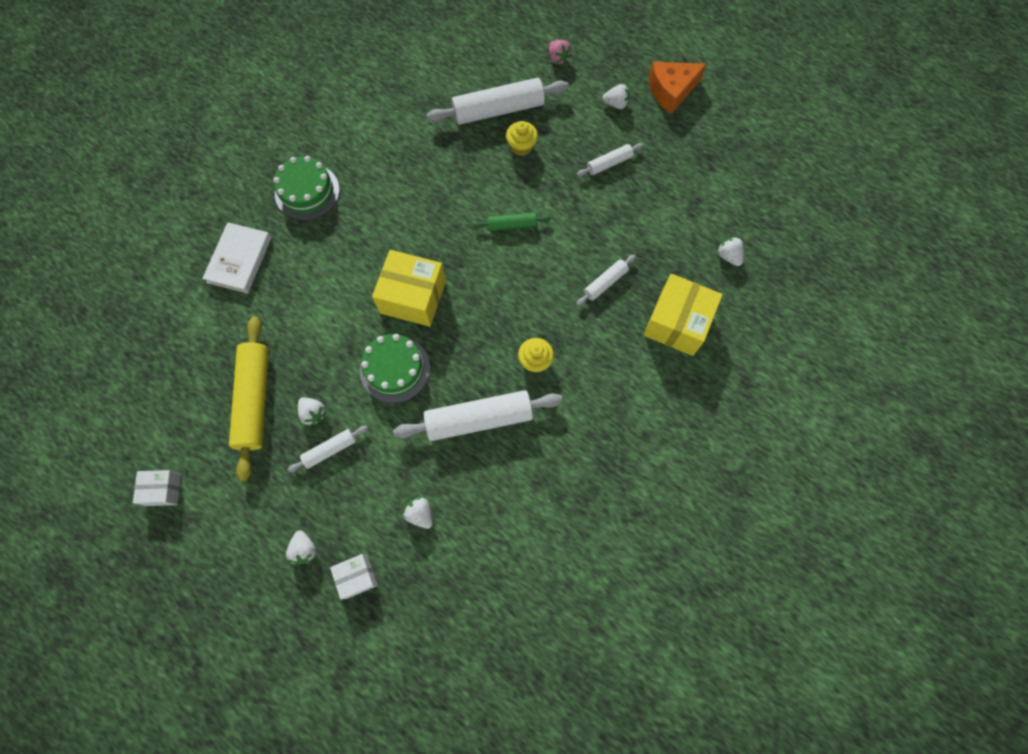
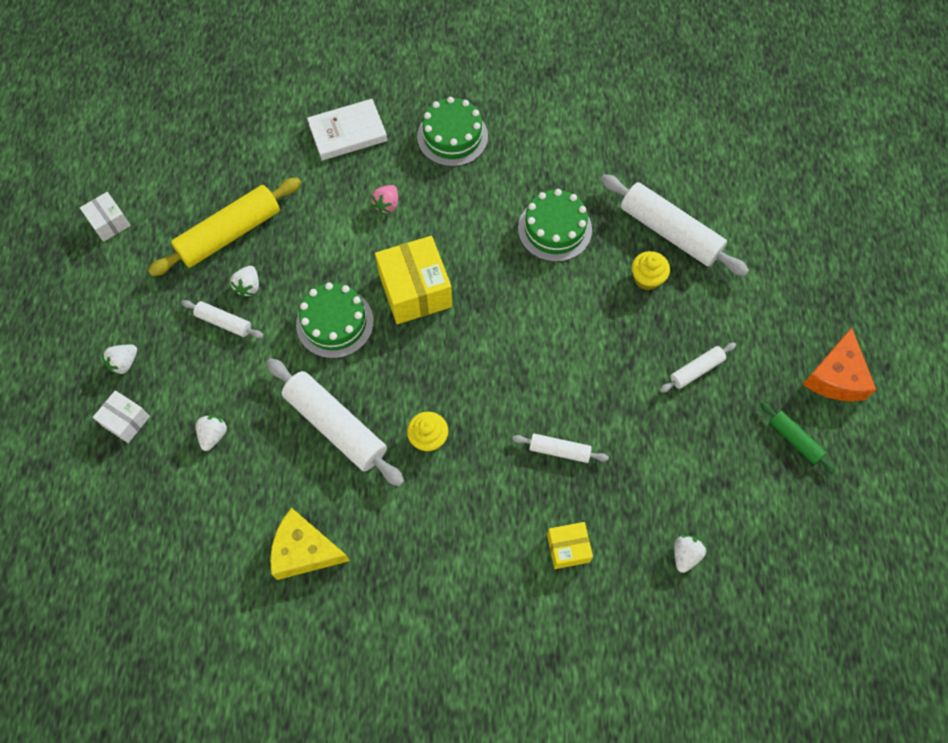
camera: 55 degrees right, 5 degrees down
(438, 176) = (554, 229): none -> green cake
(512, 225) = (554, 325): green rolling pin -> green rolling pin (794, 439)
(558, 58) = (777, 246): pink strawberry -> pink strawberry (387, 205)
(560, 500) = (304, 550): none -> yellow cheese
(609, 163) = (696, 370): white rolling pin -> white rolling pin turned 60 degrees counterclockwise
(616, 104) = (771, 333): white strawberry -> none
(671, 91) = (835, 377): orange cheese -> orange cheese turned 105 degrees counterclockwise
(677, 323) = (568, 548): yellow box -> yellow box, size x0.55

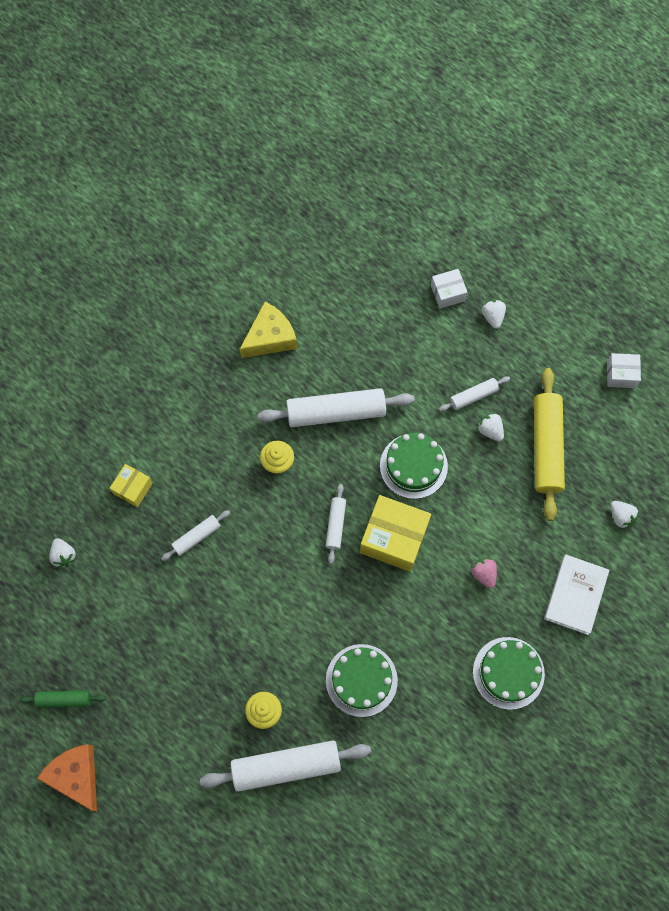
camera: 130 degrees right, 5 degrees up
(213, 435) = (393, 336): white strawberry -> white strawberry (621, 517)
(696, 370) = (168, 680): white rolling pin -> white rolling pin (335, 525)

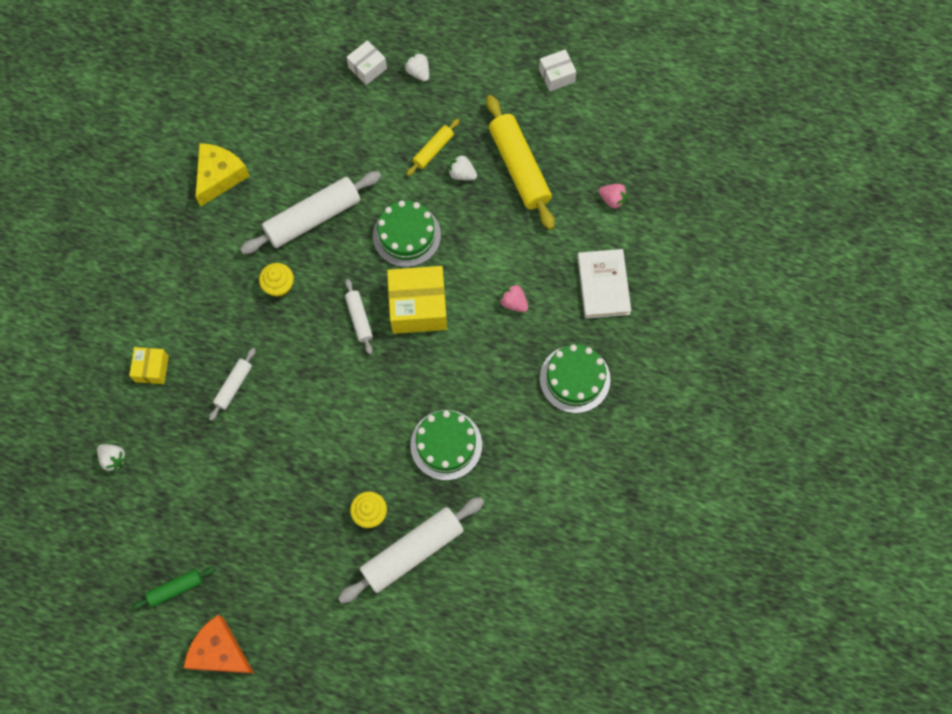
camera: 25 degrees left, 0 degrees up
(473, 396) = (433, 150): white rolling pin -> yellow rolling pin
(621, 517) = (612, 200): white strawberry -> pink strawberry

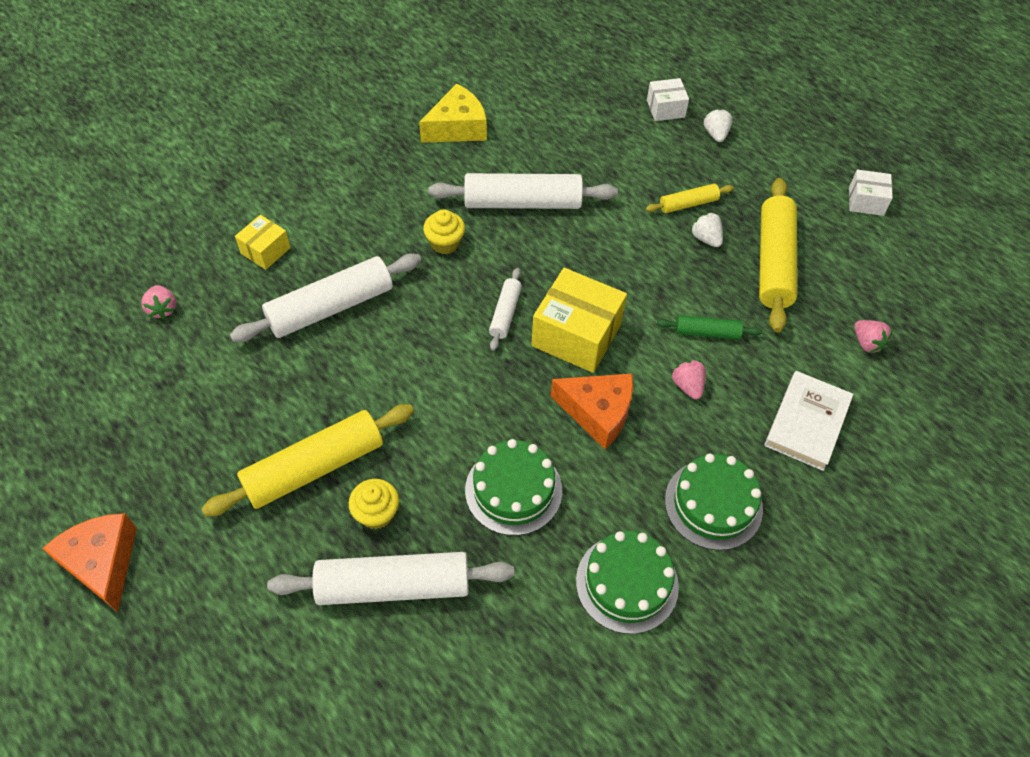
camera: 30 degrees right, 15 degrees down
(113, 459) = (163, 309): white strawberry -> pink strawberry
(175, 588) = (115, 467): green rolling pin -> green rolling pin (707, 332)
(233, 386) = (331, 307): white rolling pin -> white rolling pin, size x1.97
(308, 508) = (314, 468): none -> yellow rolling pin
(406, 235) = (609, 264): green cake -> green cake (627, 583)
(467, 358) = (598, 413): none -> orange cheese

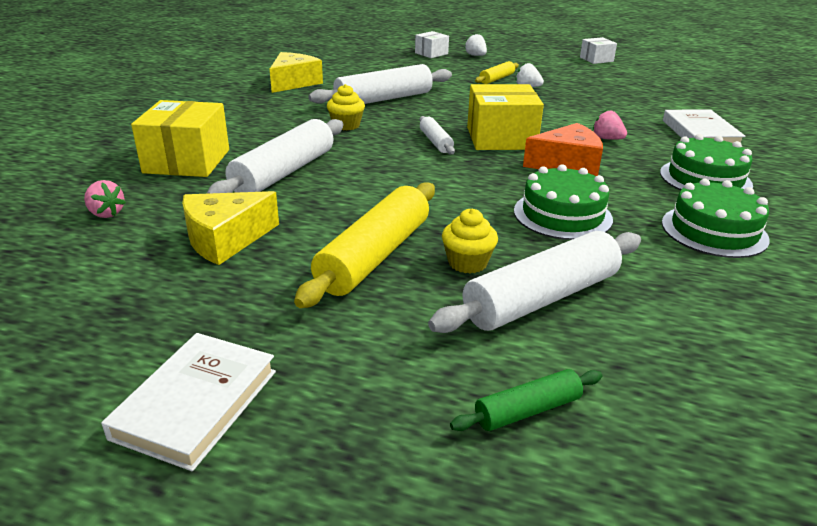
camera: 30 degrees left, 25 degrees down
(102, 563) = (196, 404): orange cheese -> white book
(224, 388) = (225, 239): none -> yellow cheese
(265, 250) = (187, 161): yellow box -> yellow box, size x1.83
(707, 332) = (584, 117): green rolling pin -> green rolling pin (527, 410)
(774, 262) = (581, 86): yellow rolling pin -> none
(867, 343) = (680, 100): pink strawberry -> none

